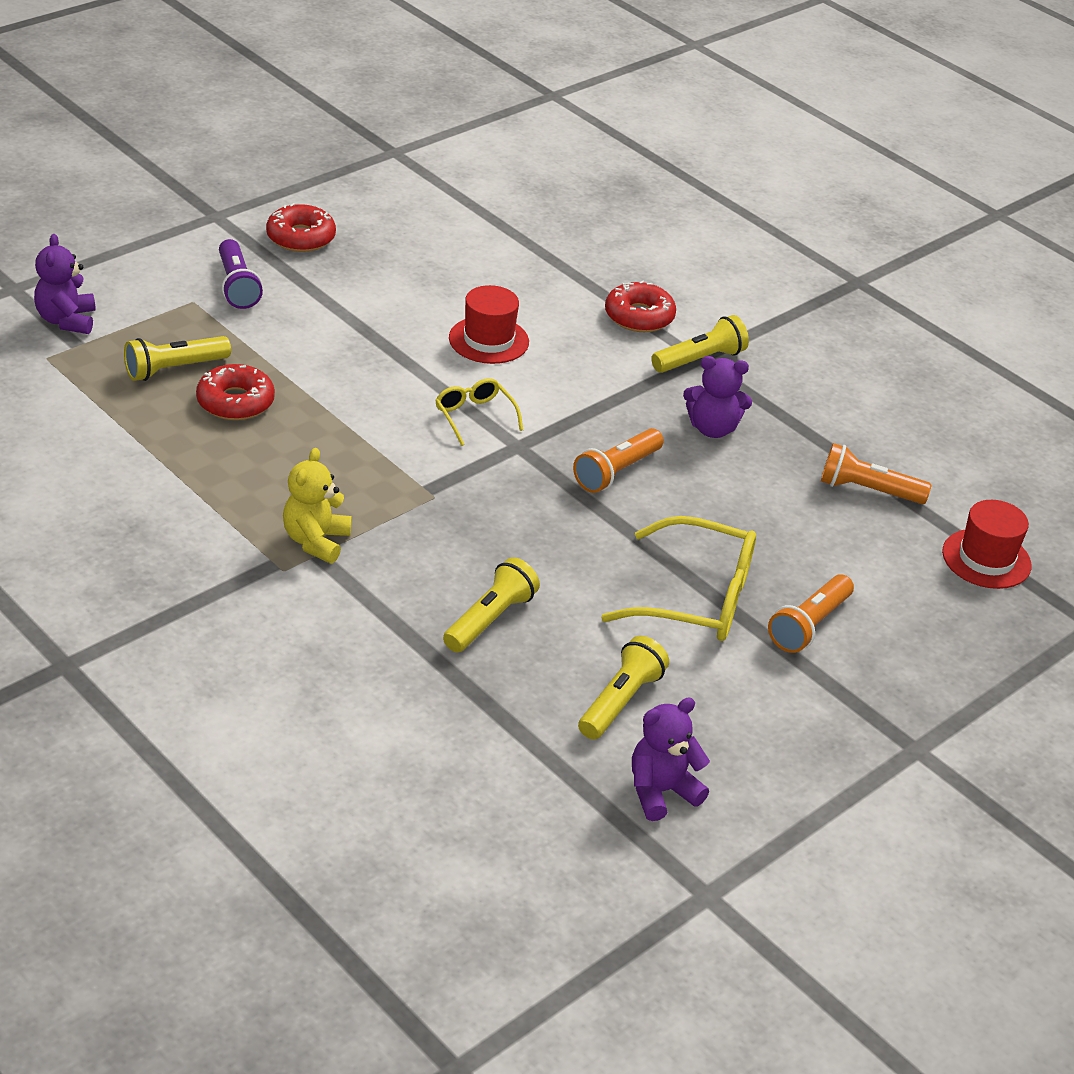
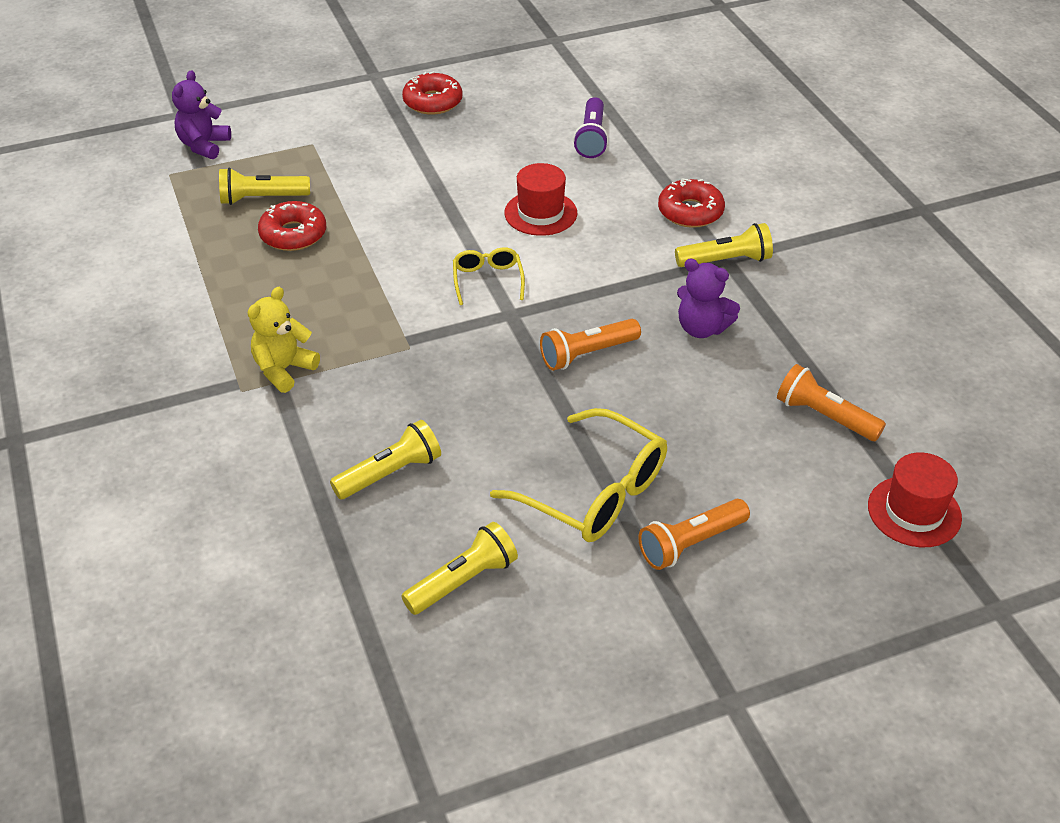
camera: 25 degrees right, 5 degrees up
(237, 286) = (355, 136): purple flashlight -> purple flashlight (592, 138)
(661, 791) = (449, 684): purple teddy bear -> none

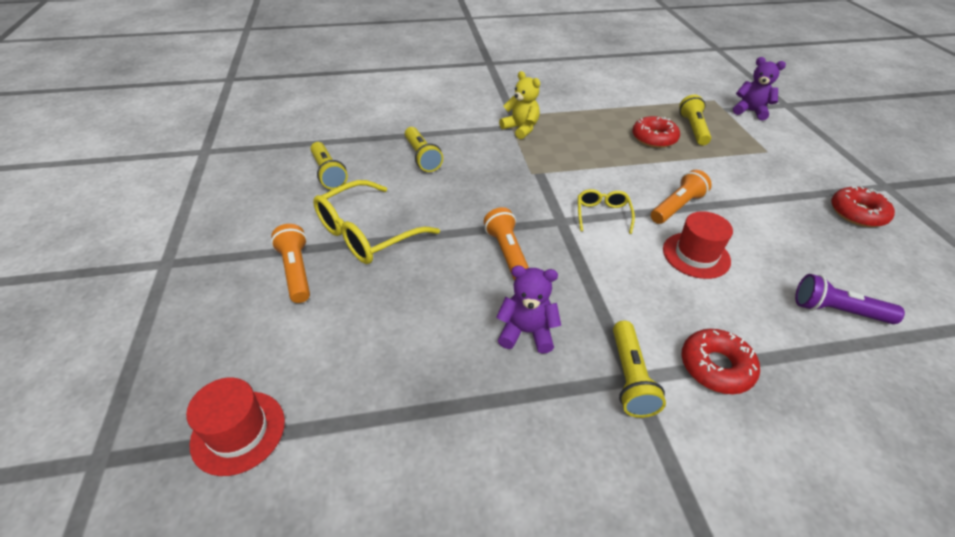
camera: 100 degrees right, 0 degrees up
(487, 280) = (602, 214): yellow glasses -> yellow glasses turned 90 degrees counterclockwise
(702, 328) = (526, 332): purple teddy bear -> purple teddy bear turned 60 degrees clockwise
(825, 416) = (383, 397): orange flashlight -> orange flashlight (676, 207)

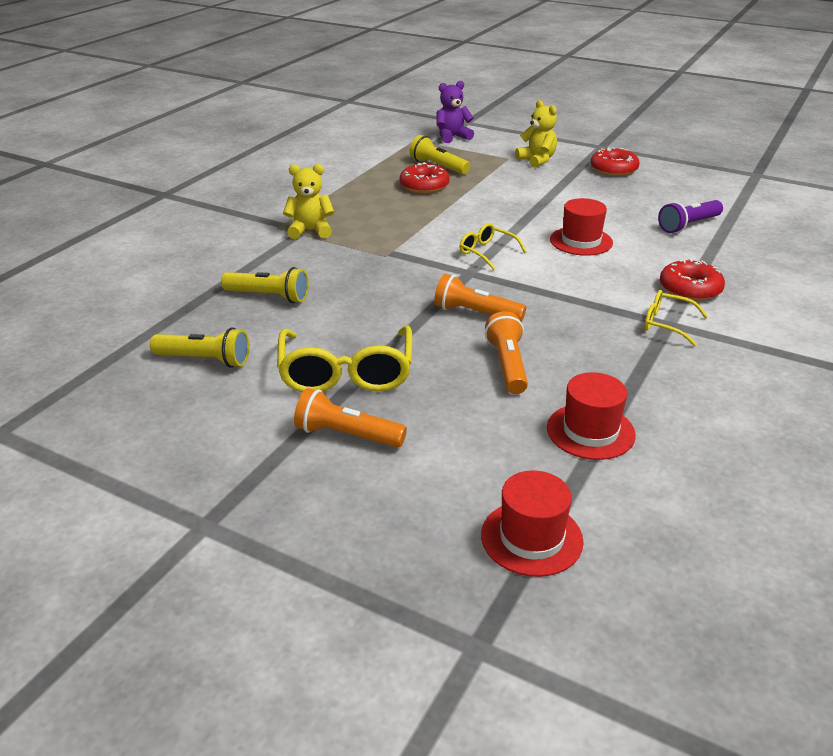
camera: 50 degrees left, 10 degrees down
(406, 402) = (590, 431): none -> red hat
(526, 332) = (577, 345): purple teddy bear -> none
(630, 377) = (666, 324): yellow flashlight -> yellow glasses
(676, 207) = (520, 221): orange flashlight -> orange flashlight (507, 365)
(791, 166) = (537, 160): none -> yellow teddy bear

